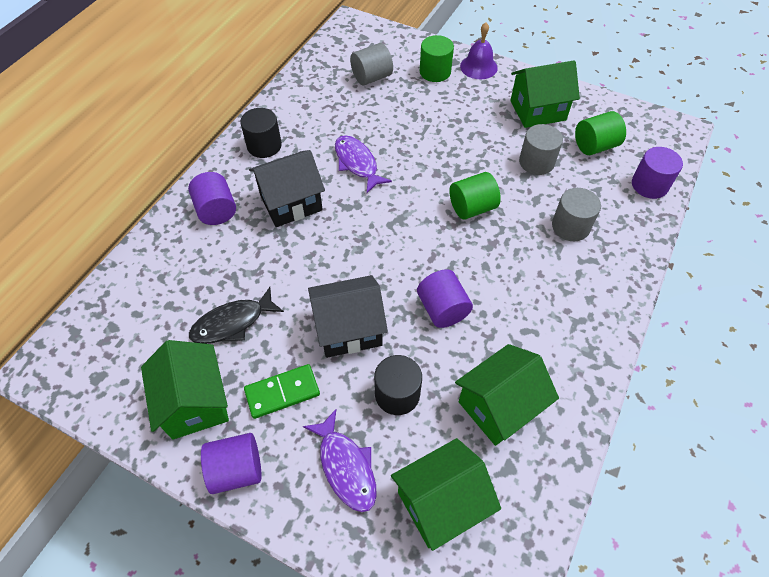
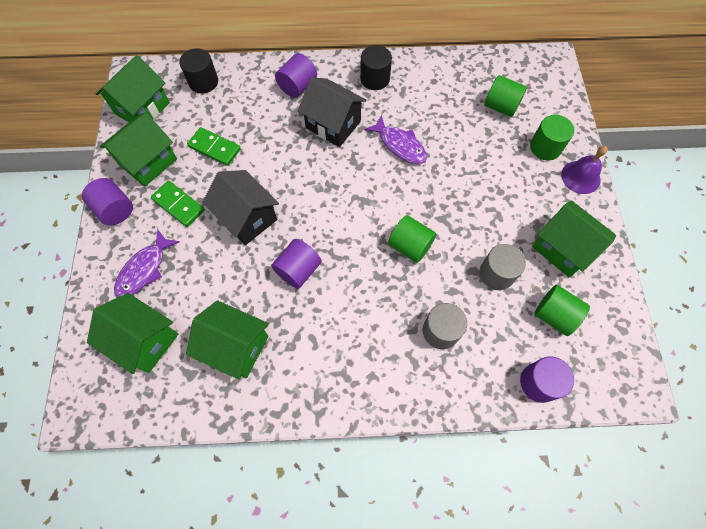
camera: 60 degrees right, 10 degrees up
(107, 378) = (142, 108): none -> green house
(232, 323) = (214, 148): black fish -> green domino
(357, 163) = (400, 145): purple fish -> purple fish turned 105 degrees clockwise
(371, 77) = (500, 106): grey cylinder -> green cylinder
(397, 394) = (212, 274): black cylinder -> black cylinder (203, 82)

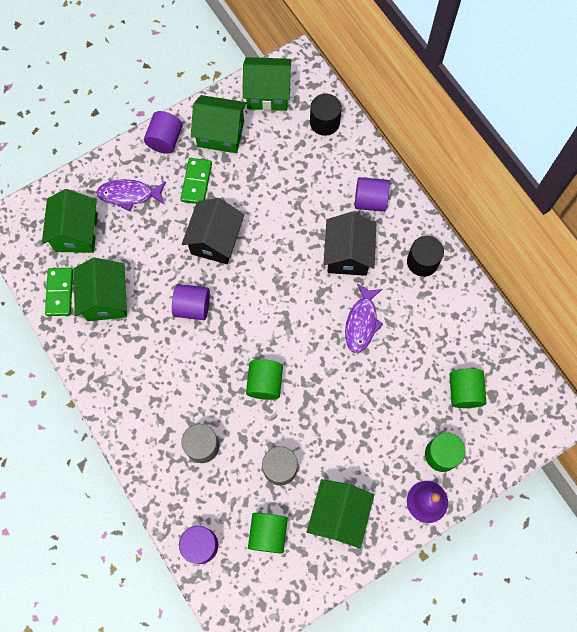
camera: 60 degrees right, 5 degrees up
(214, 148) = (264, 174): green domino -> green domino (59, 292)

